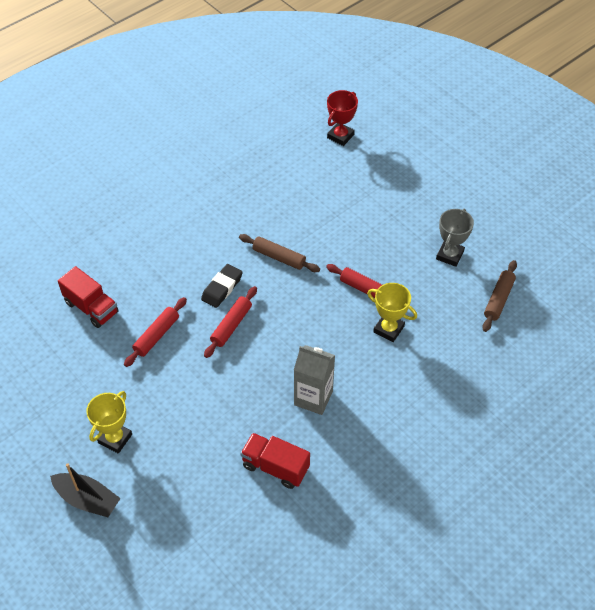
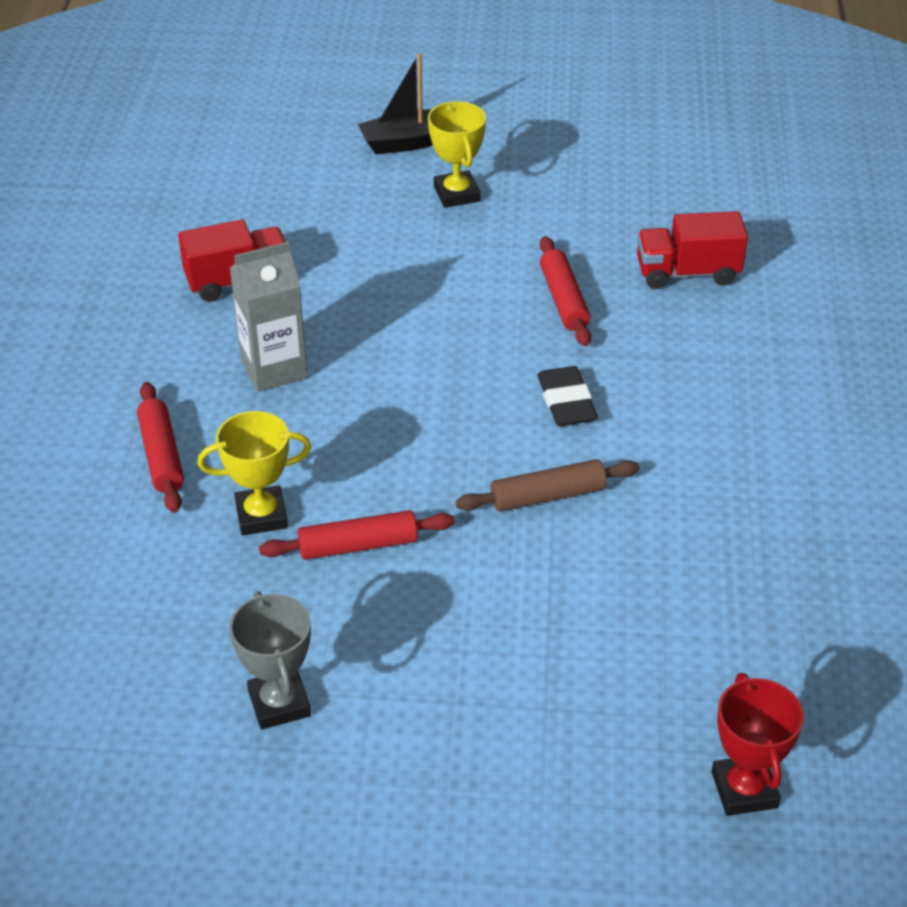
camera: 135 degrees right, 10 degrees down
(231, 325) = (488, 371): red rolling pin -> red rolling pin (162, 455)
(498, 299) = (120, 687): brown rolling pin -> none

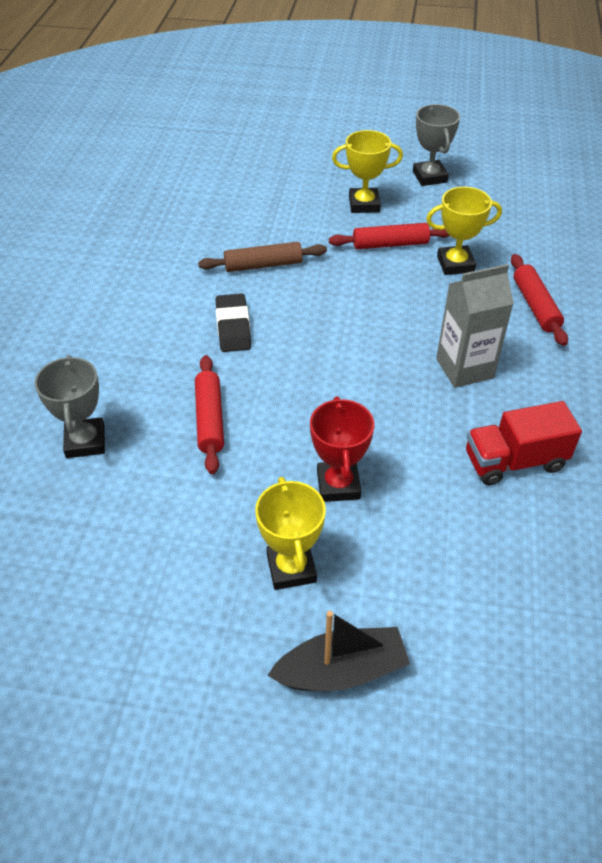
camera: 175 degrees left, 5 degrees up
(401, 626) = (364, 204): none -> yellow trophy
(687, 273) = (85, 442): red truck -> grey trophy
(744, 790) = (200, 137): red trophy -> red trophy (338, 485)

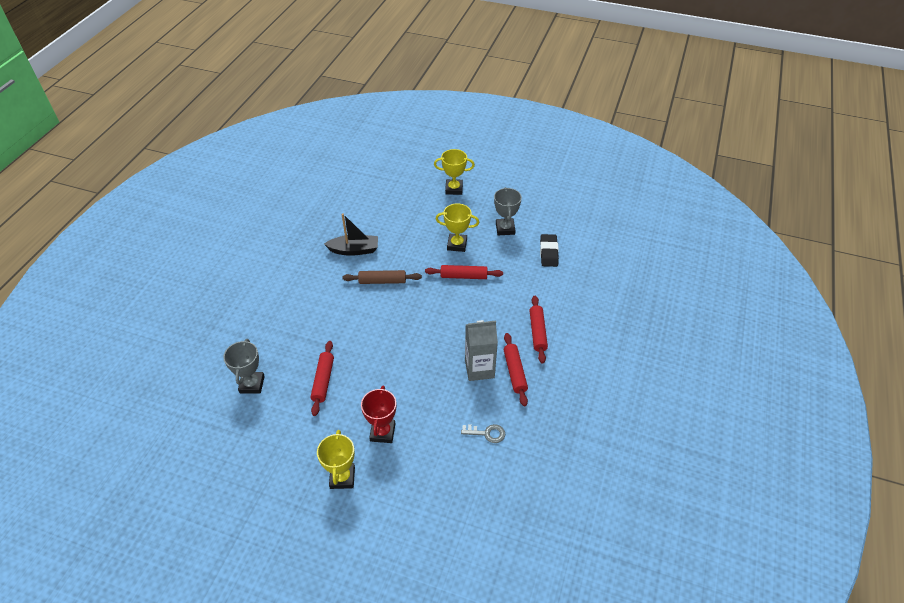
camera: 10 degrees right, 0 degrees up
(233, 327) = (353, 322): black eraser -> black eraser (548, 252)
(341, 671) = (351, 539): black boat -> black boat (354, 250)
(455, 264) = (499, 296): yellow trophy -> yellow trophy (454, 189)
(514, 461) = (487, 433): red truck -> grey key
(523, 365) = (515, 372): none -> red rolling pin

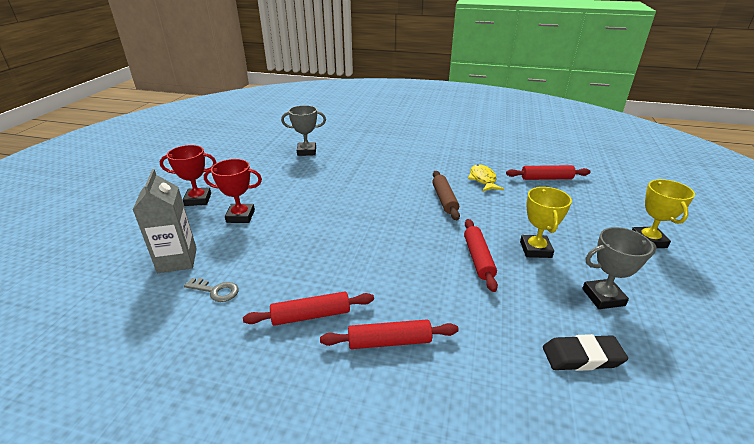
camera: 85 degrees right, 15 degrees down
(323, 381) = (308, 180): red rolling pin -> red rolling pin (546, 178)
(342, 477) = (198, 199): yellow trophy -> red trophy
(354, 250) = (483, 179): black boat -> yellow fish
(479, 369) = (318, 280): grey carton -> grey carton (177, 260)
(487, 433) = (216, 291): grey key -> grey key turned 75 degrees counterclockwise

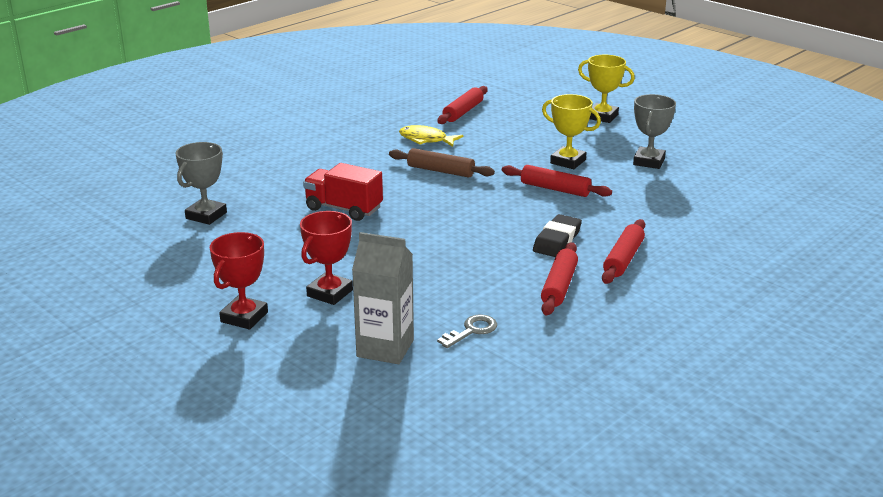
camera: 60 degrees left, 5 degrees down
(352, 185) = (343, 209): none -> red truck
(582, 357) = (698, 194): black eraser -> black eraser (557, 240)

